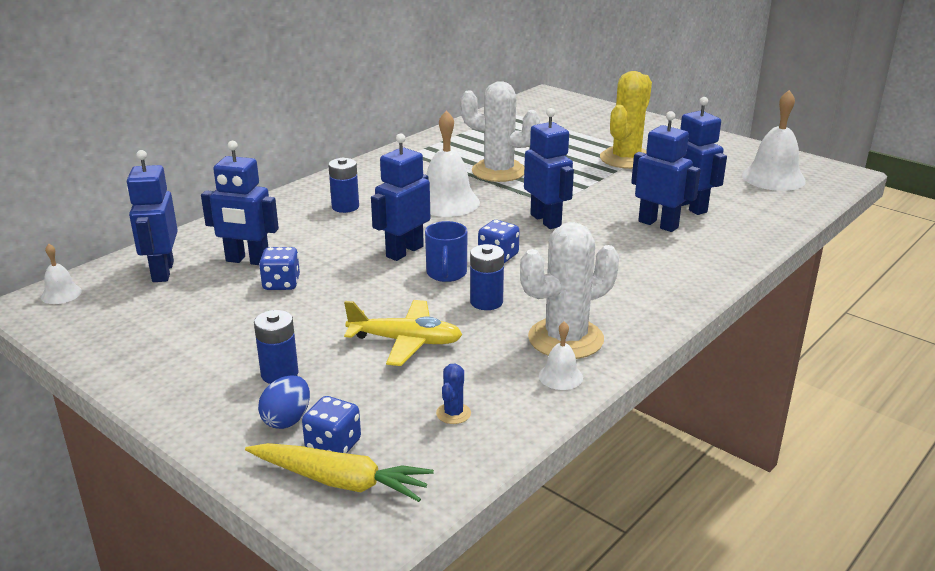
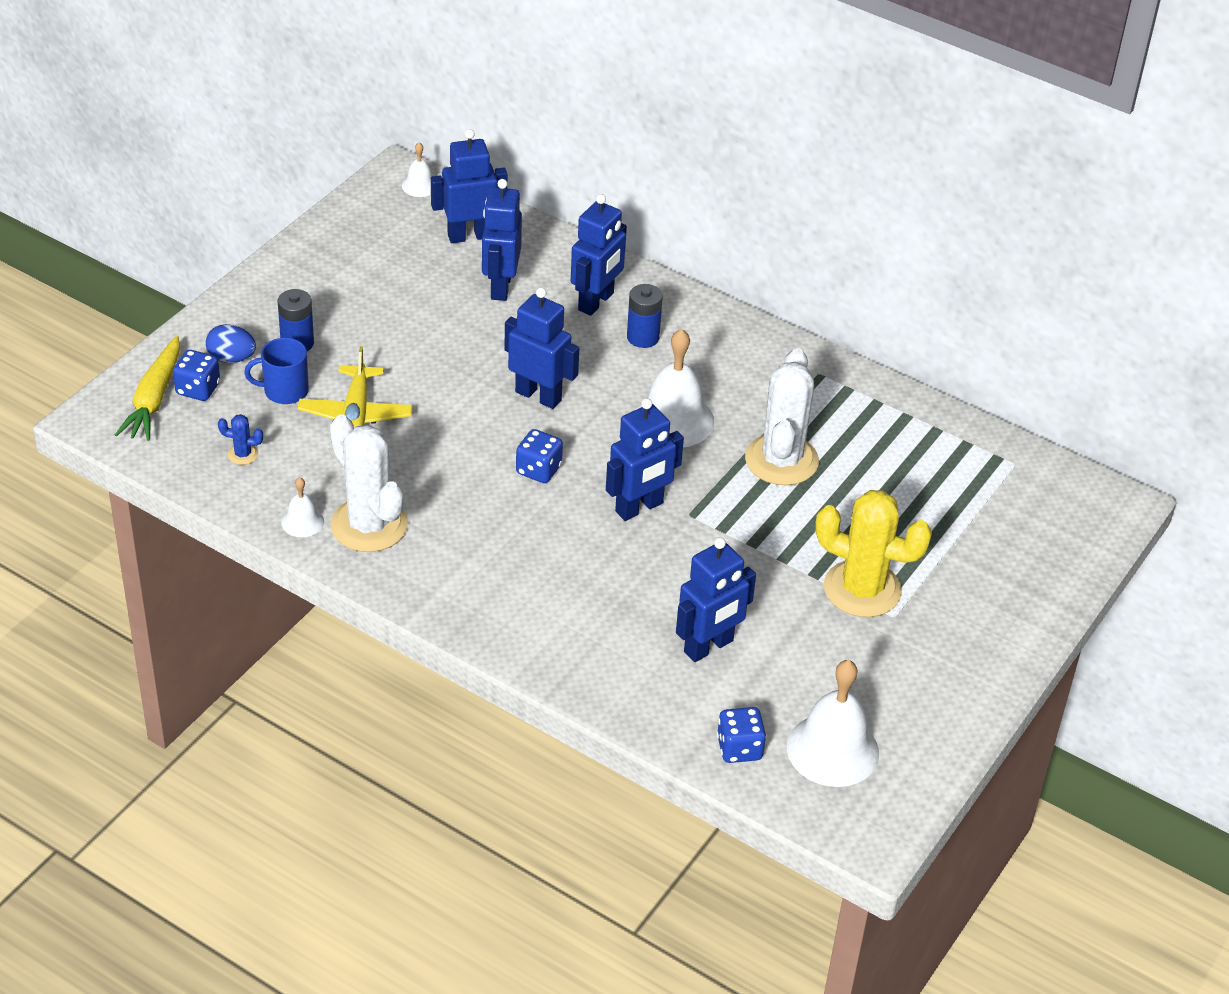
camera: 80 degrees right, 15 degrees up
(281, 284) = (455, 318): blue dice -> blue dice (739, 748)
(446, 273) = (493, 432): blue mug -> blue mug (285, 391)
(486, 302) = (435, 465): blue battery -> none
(658, 224) = (648, 611): blue robot -> blue robot (596, 302)

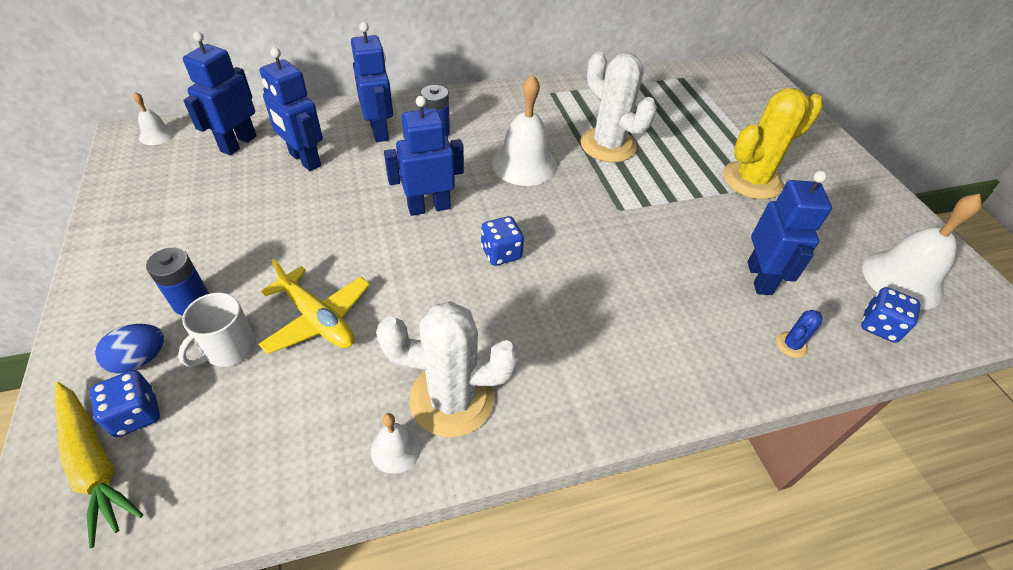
camera: 50 degrees left, 5 degrees up
(243, 454) = (259, 437): blue cactus -> blue cactus (791, 345)
(285, 391) = (229, 348): blue mug -> white mug
(639, 508) = (590, 228): blue robot -> none

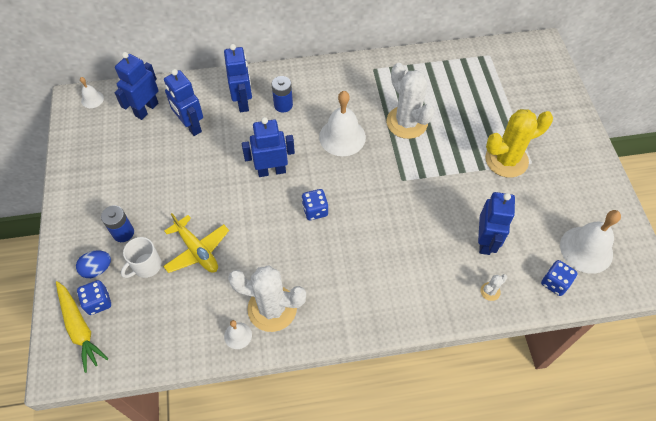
camera: 10 degrees right, 10 degrees up
(791, 345) = (490, 291): blue cactus -> white cactus

